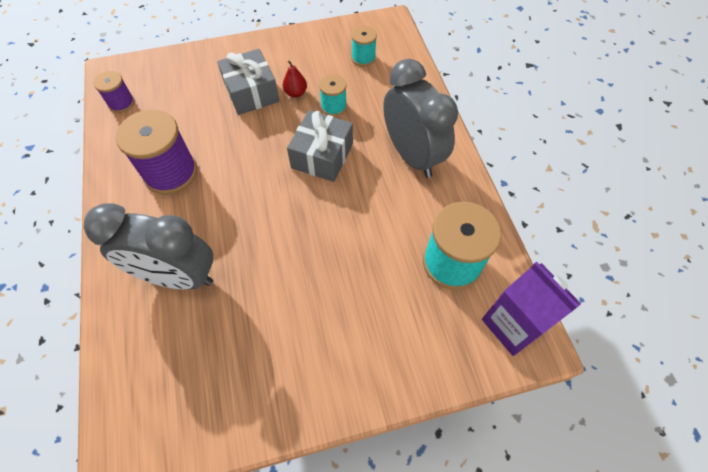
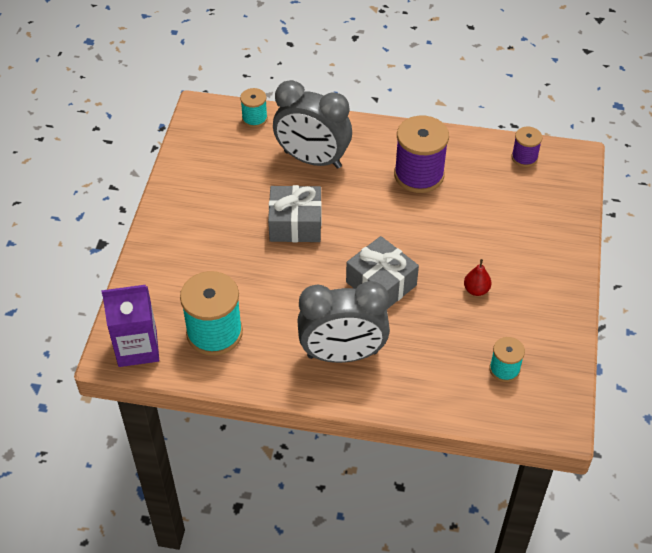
camera: 115 degrees right, 10 degrees down
(178, 276) = (312, 159): grey clock -> grey clock turned 105 degrees counterclockwise
(251, 92) = (494, 254): grey gift -> grey gift (295, 224)
(333, 107) = (441, 315): turquoise spool -> turquoise spool (254, 118)

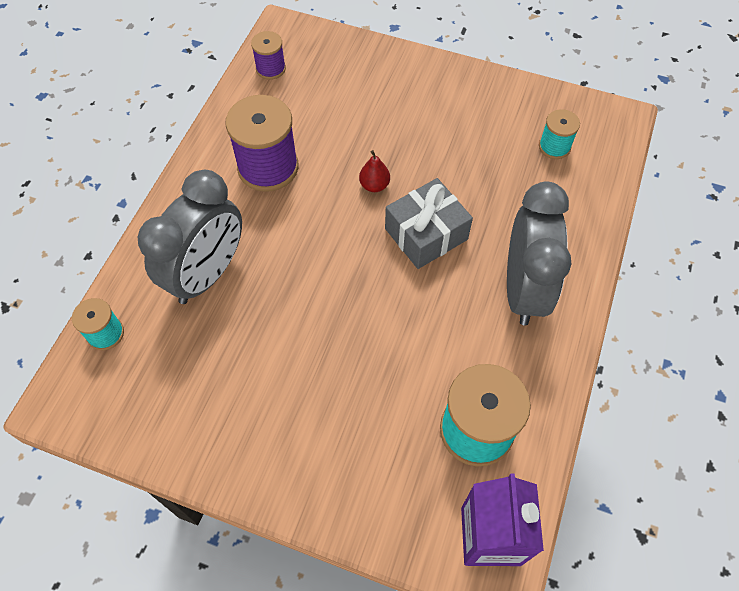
camera: 80 degrees left, 10 degrees up
(295, 224) = (314, 310): grey gift -> none
(476, 290) = (449, 149): red pear -> red pear (374, 185)

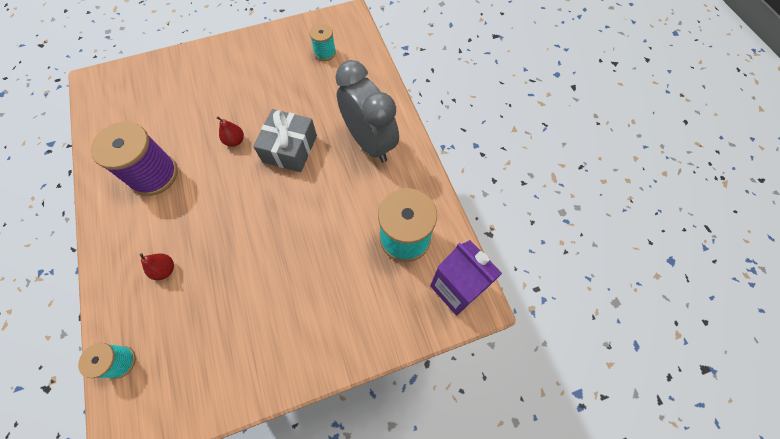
camera: 40 degrees left, 5 degrees up
(207, 274) = (165, 270): grey clock -> red pear
(270, 69) = (104, 112): purple spool -> none

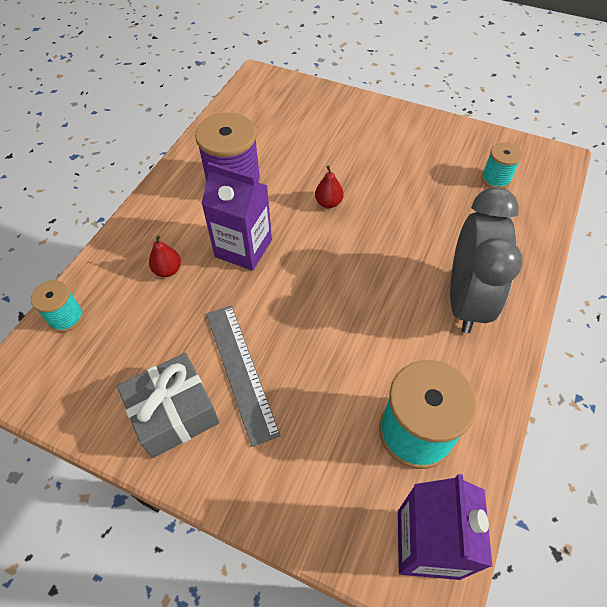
camera: 45 degrees right, 10 degrees down
(205, 214) = (243, 248): none -> purple carton
(278, 289) = (241, 371): none -> grey ruler
(290, 149) = (374, 246): grey gift -> grey gift (174, 413)

